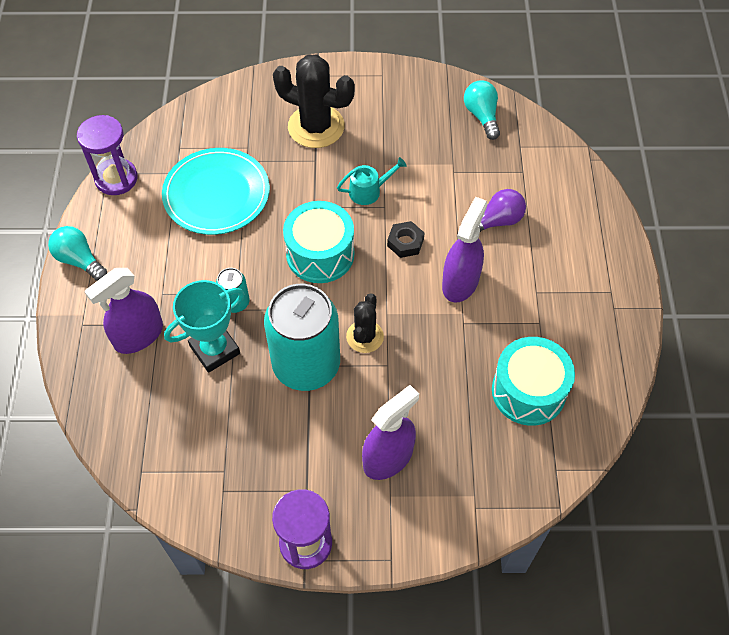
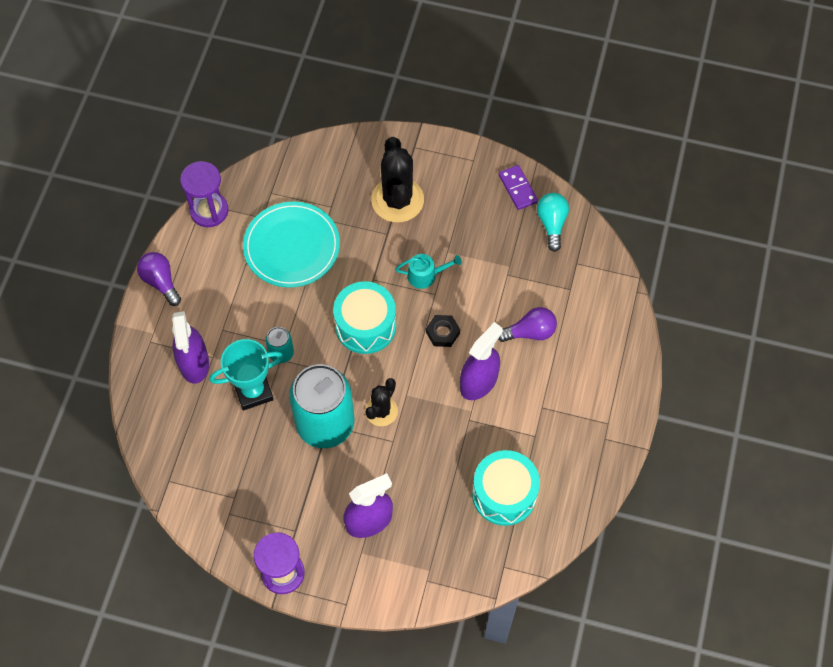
camera: 15 degrees right, 5 degrees up
(79, 260) = (161, 282): turquoise light bulb -> purple light bulb
(138, 335) = (194, 363): purple spray bottle -> purple spray bottle turned 75 degrees counterclockwise
(316, 127) = (397, 200): black cactus -> black cactus turned 45 degrees clockwise
(436, 91) = (517, 188): none -> purple domino

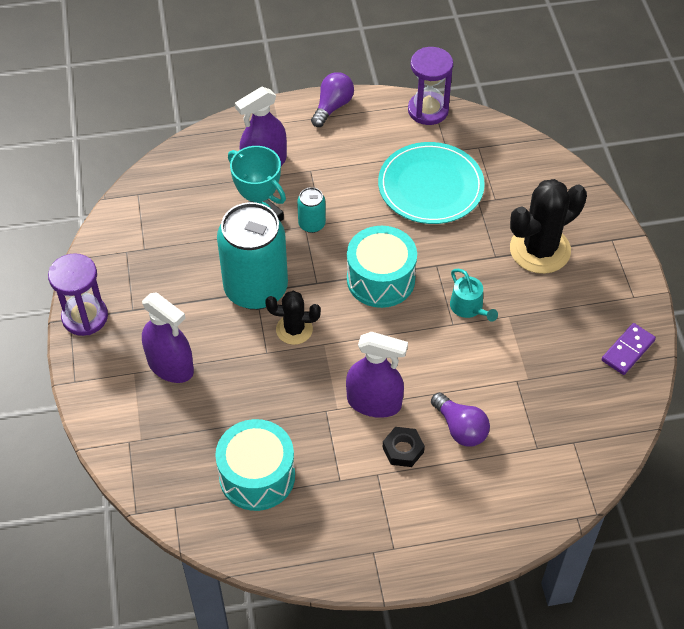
camera: 65 degrees right, 10 degrees down
(442, 333) = (412, 348): black nut -> black nut (403, 449)
(552, 224) = (606, 399): turquoise light bulb -> none

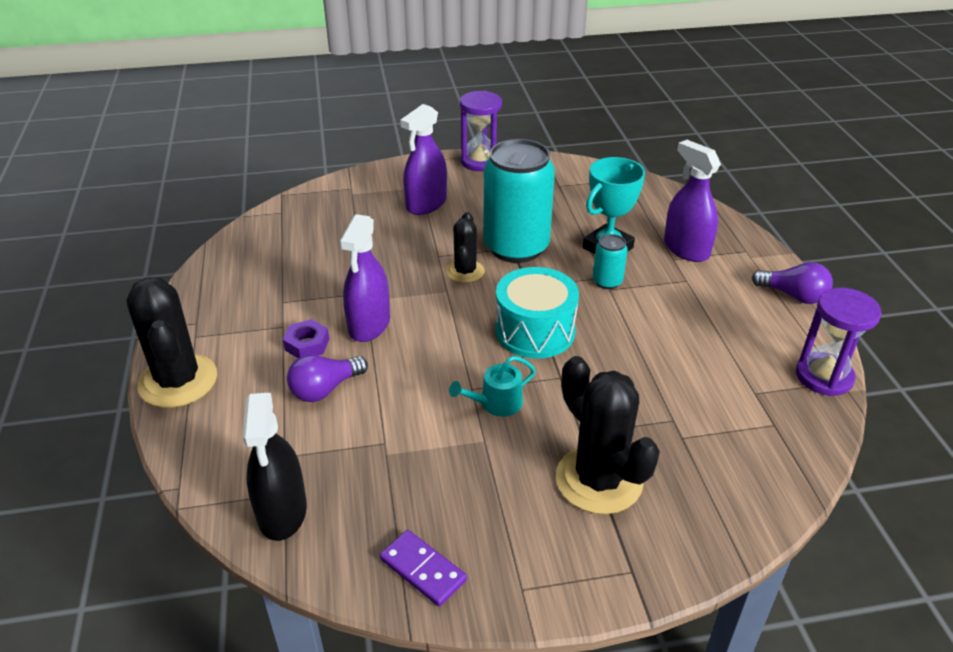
camera: 90 degrees right, 15 degrees down
(257, 476) = (300, 253): turquoise drum -> none
(403, 449) = (307, 344): black nut -> purple nut
(430, 186) = (688, 375): turquoise plate -> none
(456, 548) = (178, 381): none -> black cactus
(591, 441) = (282, 511): none -> black spray bottle

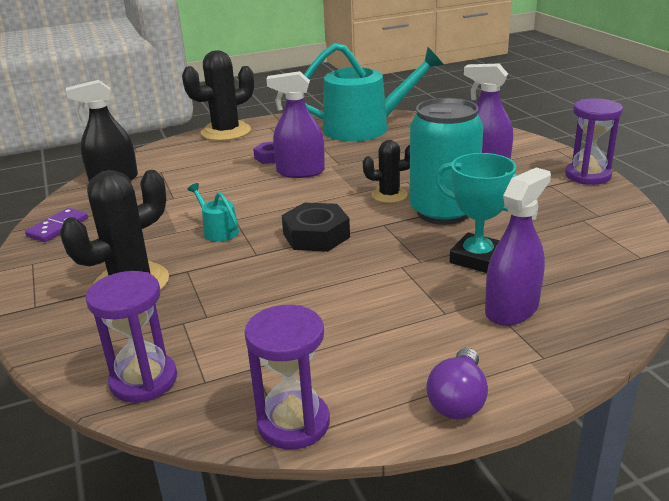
camera: 80 degrees right, 10 degrees down
(267, 259) = (364, 128): none -> turquoise watering can
(325, 389) = (225, 171): purple light bulb -> none
(535, 331) = (316, 235): turquoise drum -> black nut
(607, 282) = (413, 264): turquoise can -> none
(773, 465) = (143, 380): none -> purple hourglass

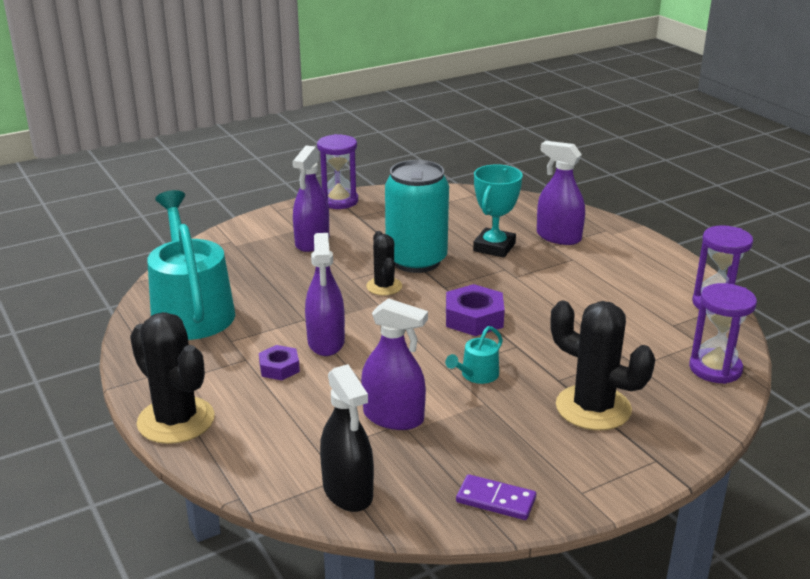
camera: 100 degrees left, 0 degrees up
(182, 195) = (393, 417): none -> purple spray bottle
(316, 235) = (474, 318): black nut -> purple nut
(458, 400) = (661, 254): purple light bulb -> none

